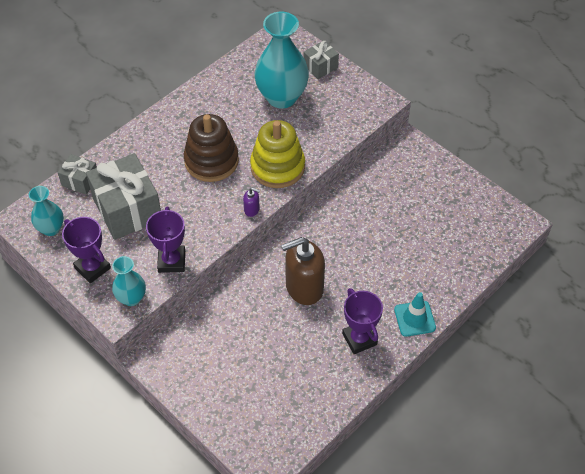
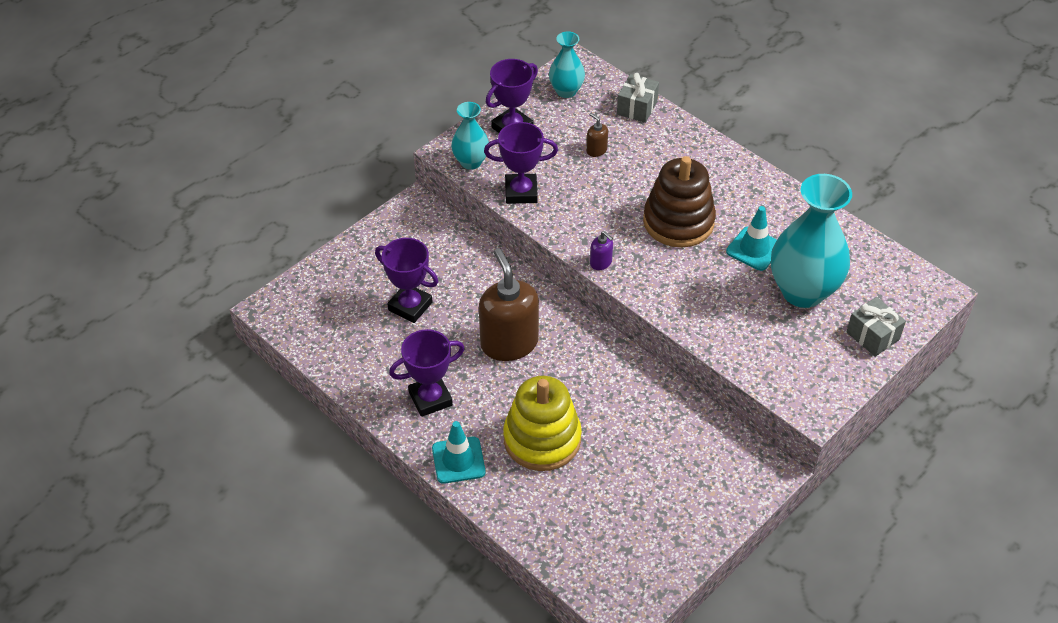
camera: 90 degrees right, 5 degrees down
(127, 209) = (596, 150): grey gift -> brown soap dispenser
(241, 119) = (754, 249): none -> turquoise traffic cone
(252, 209) = (601, 263): purple soap dispenser -> purple soap dispenser turned 60 degrees counterclockwise
(265, 358) = (410, 306): none -> purple trophy
(277, 167) = (674, 288): yellow stacking toy -> yellow stacking toy (542, 439)

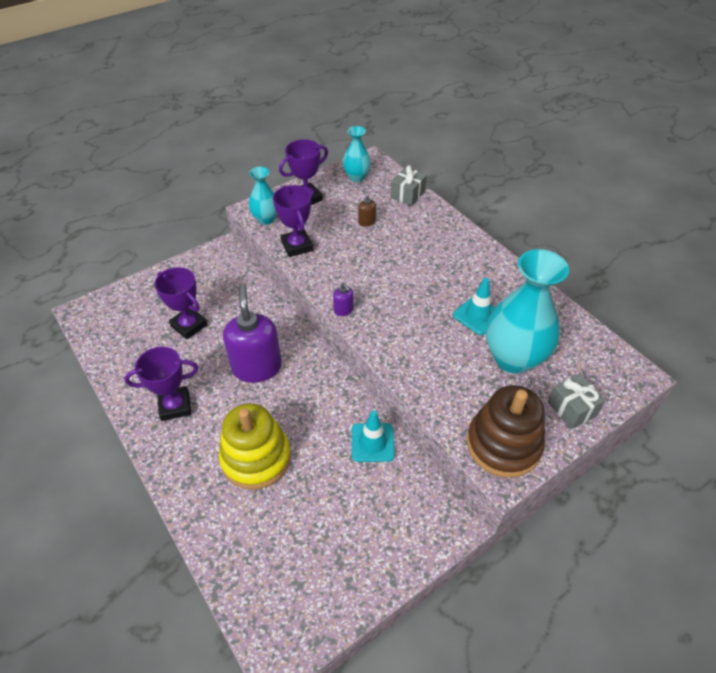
camera: 10 degrees right, 0 degrees up
(458, 460) = (177, 466): turquoise traffic cone -> turquoise traffic cone (372, 442)
(509, 343) = (257, 367): brown soap dispenser -> purple soap dispenser
(521, 192) = (297, 246): purple trophy -> purple trophy turned 60 degrees clockwise
(678, 222) = (418, 285): brown stacking toy -> brown stacking toy (503, 444)

